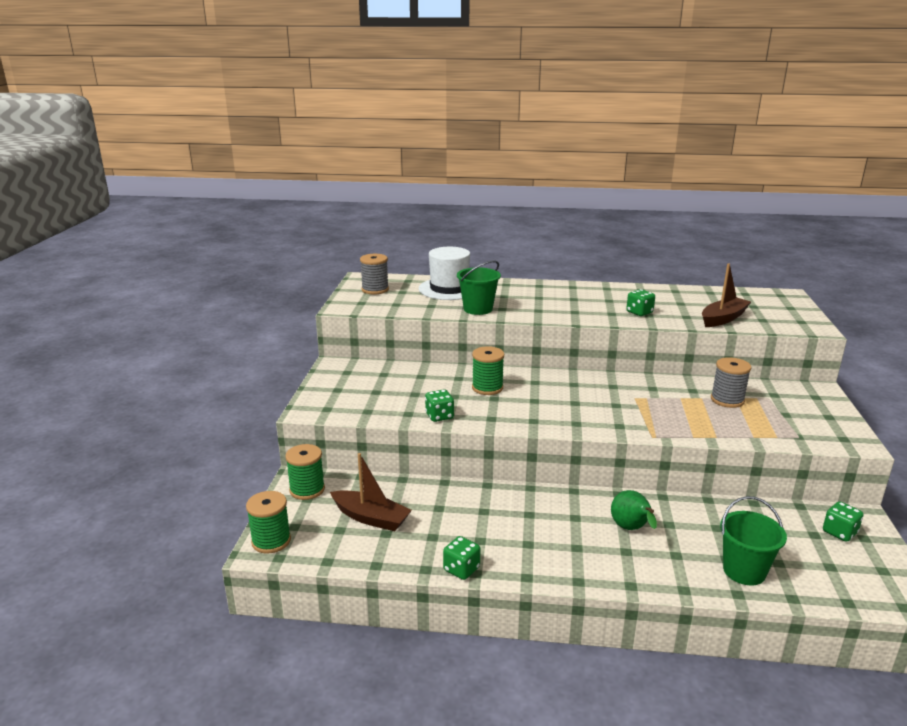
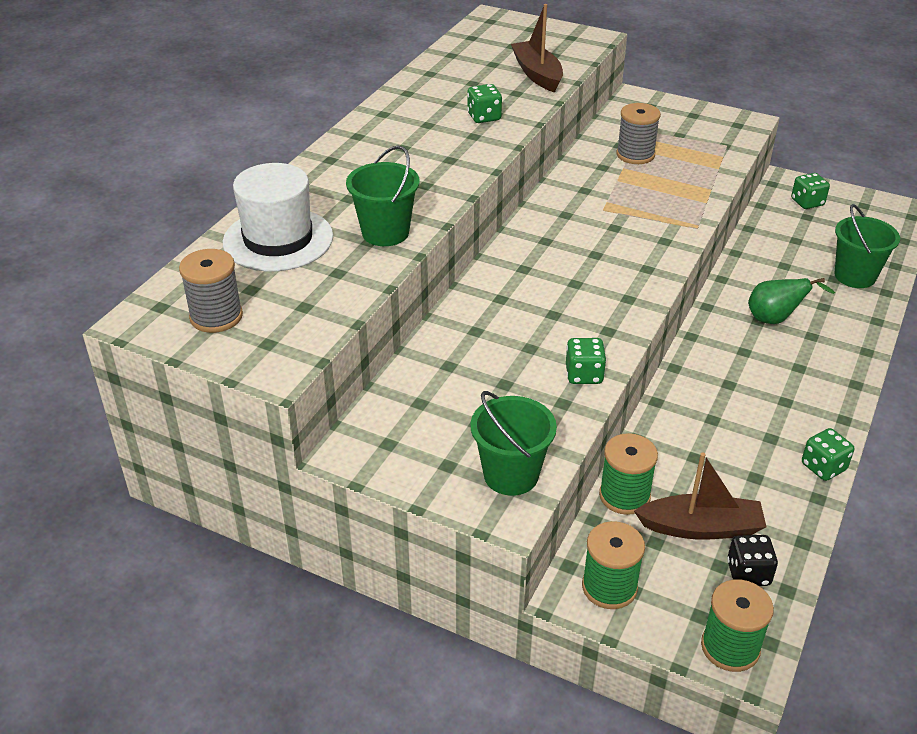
camera: 70 degrees left, 15 degrees up
(336, 542) = (748, 573): none -> black dice
(337, 407) = (511, 475): none -> green bucket
(371, 518) = (701, 527): brown boat -> brown boat turned 45 degrees clockwise
(487, 388) = (520, 312): green spool -> green spool (624, 496)

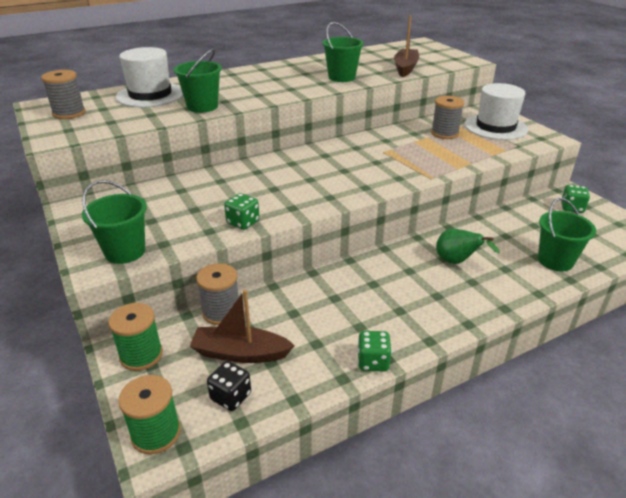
camera: 35 degrees right, 5 degrees down
(484, 117) = (341, 77): green dice -> green bucket
(624, 496) = (221, 312): green spool -> grey spool
(676, 124) = (495, 127): none -> white hat
(701, 527) = (240, 353): brown boat -> brown boat turned 150 degrees clockwise

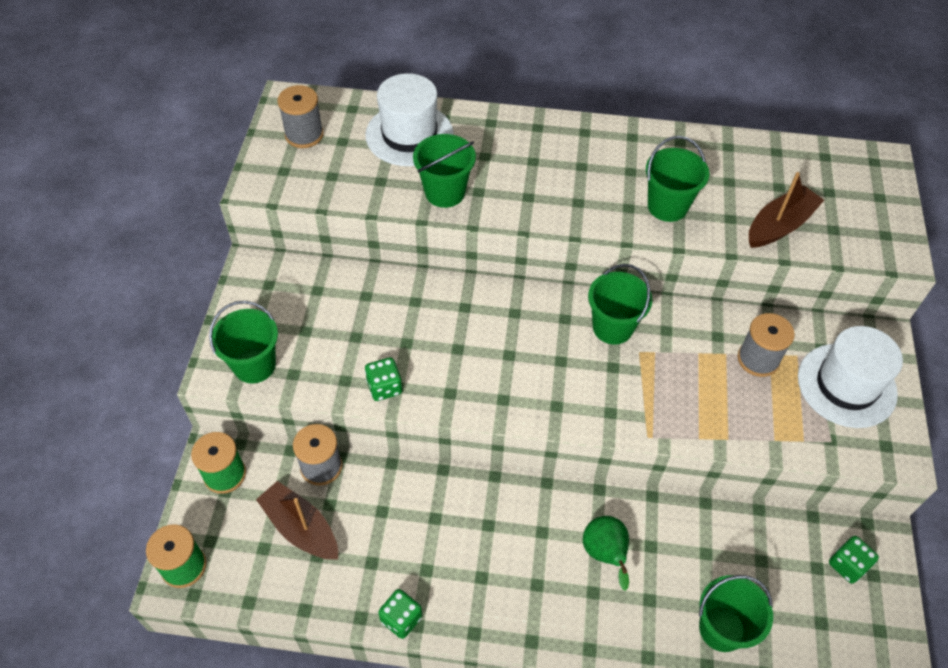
camera: 35 degrees right, 20 degrees up
(230, 396) = (260, 570): black dice -> none
(356, 149) = (612, 327): none -> green bucket

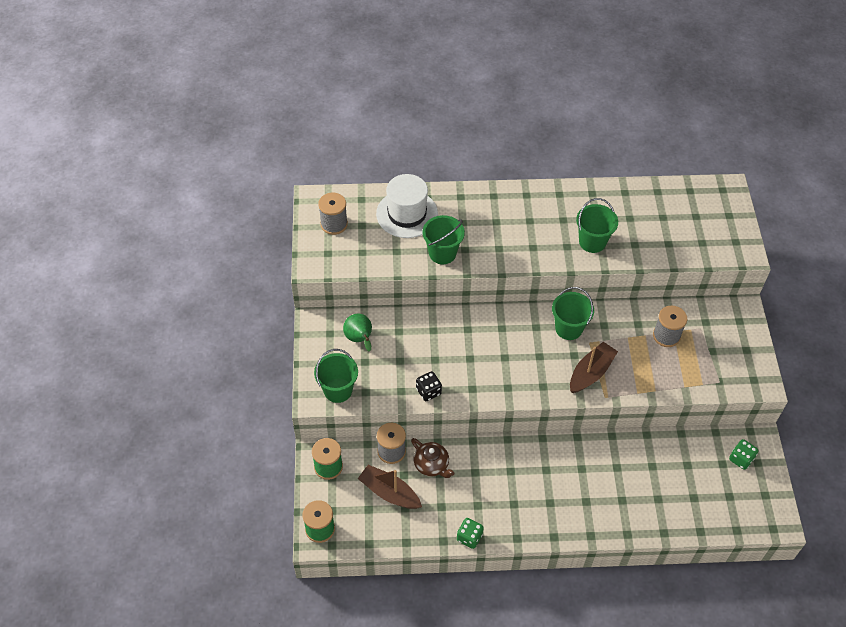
camera: 10 degrees left, 0 degrees up
(374, 496) = (432, 465): none -> brown teapot
(384, 387) = (428, 391): green dice -> black dice
(605, 554) = (589, 477): green pear -> green pear (359, 339)
(721, 628) = (669, 510): green bucket -> none
(779, 225) = (667, 245): brown boat -> brown boat (590, 373)
(846, 385) = (724, 344): white hat -> none

